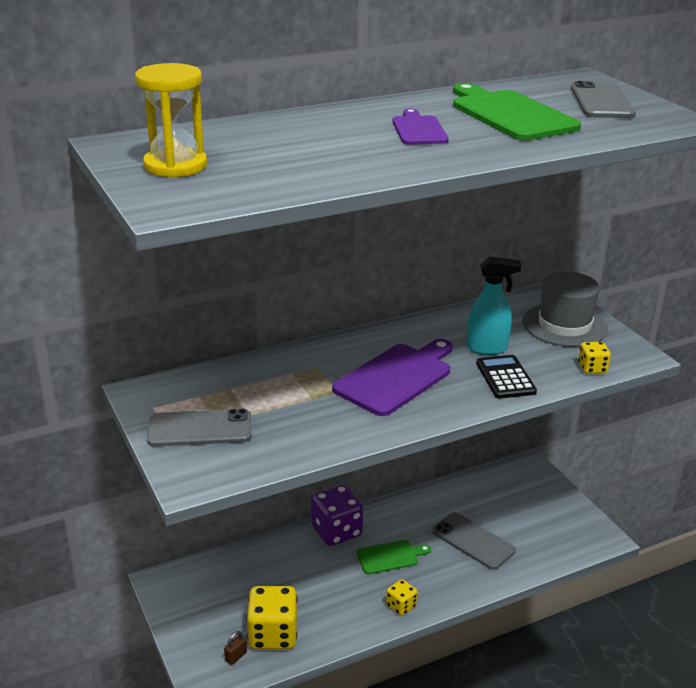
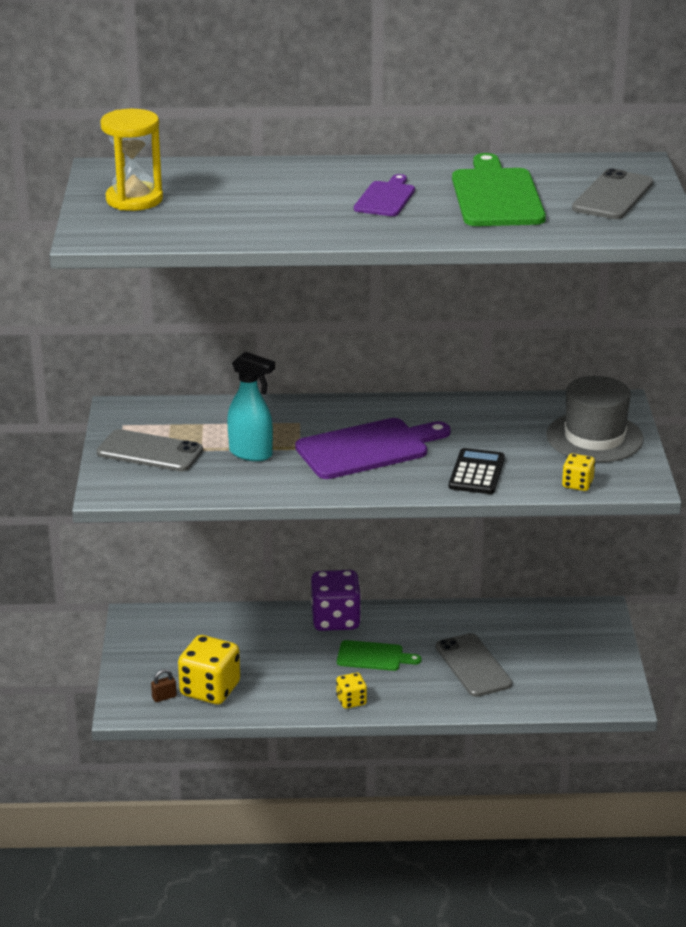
camera: 25 degrees right, 0 degrees up
(487, 348) = (486, 442): turquoise spray bottle -> turquoise spray bottle (251, 453)

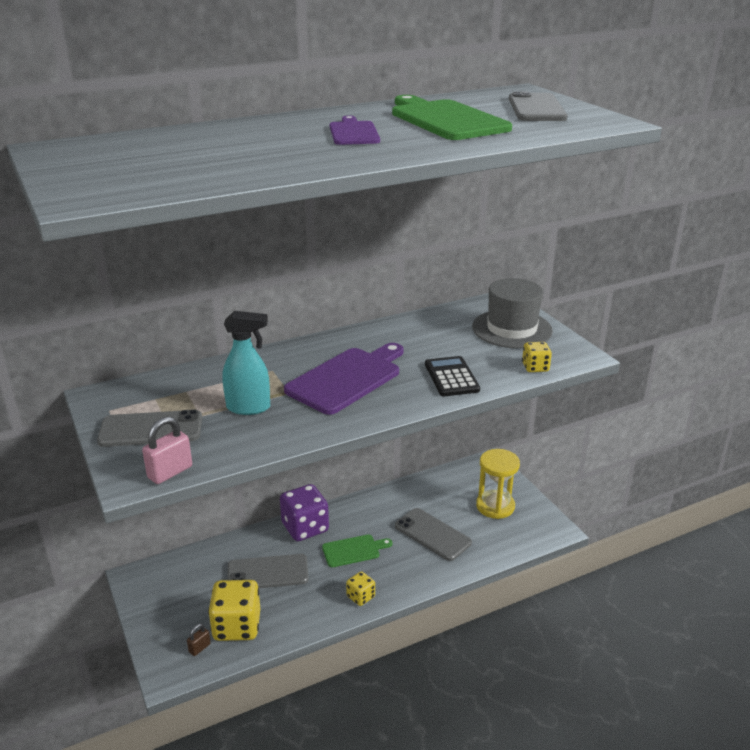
camera: 25 degrees left, 0 degrees up
(134, 199) = (103, 165): yellow hourglass -> yellow hourglass (495, 506)
(144, 493) = (170, 472): none -> pink padlock
(269, 651) = (268, 573): none -> grey phone

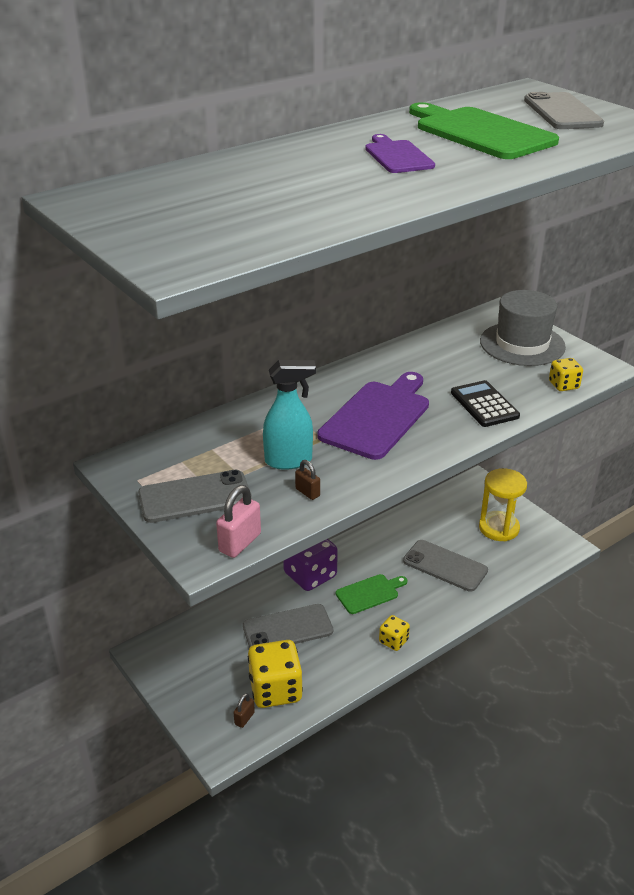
camera: 10 degrees left, 5 degrees up
(252, 436) = (307, 492): none -> brown padlock

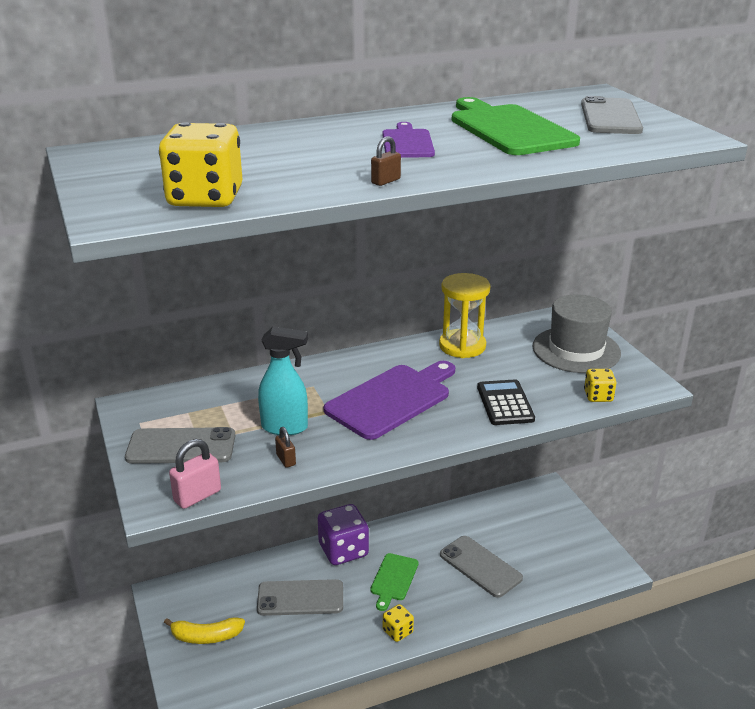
camera: 15 degrees right, 5 degrees down
(210, 684) = (206, 636): none -> yellow banana
(244, 718) = (223, 676): brown padlock -> brown padlock (385, 181)
(275, 690) = (264, 655): yellow dice -> yellow dice (205, 198)
(369, 593) = (393, 579): green cutting board -> green cutting board turned 120 degrees clockwise
(499, 528) = (551, 538): yellow hourglass -> yellow hourglass (462, 346)

